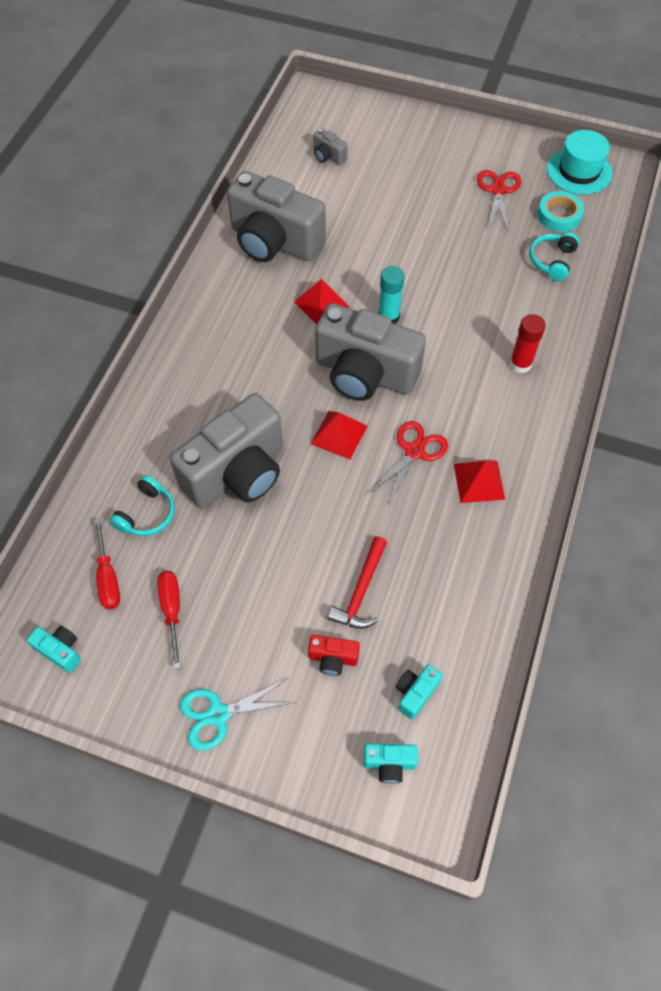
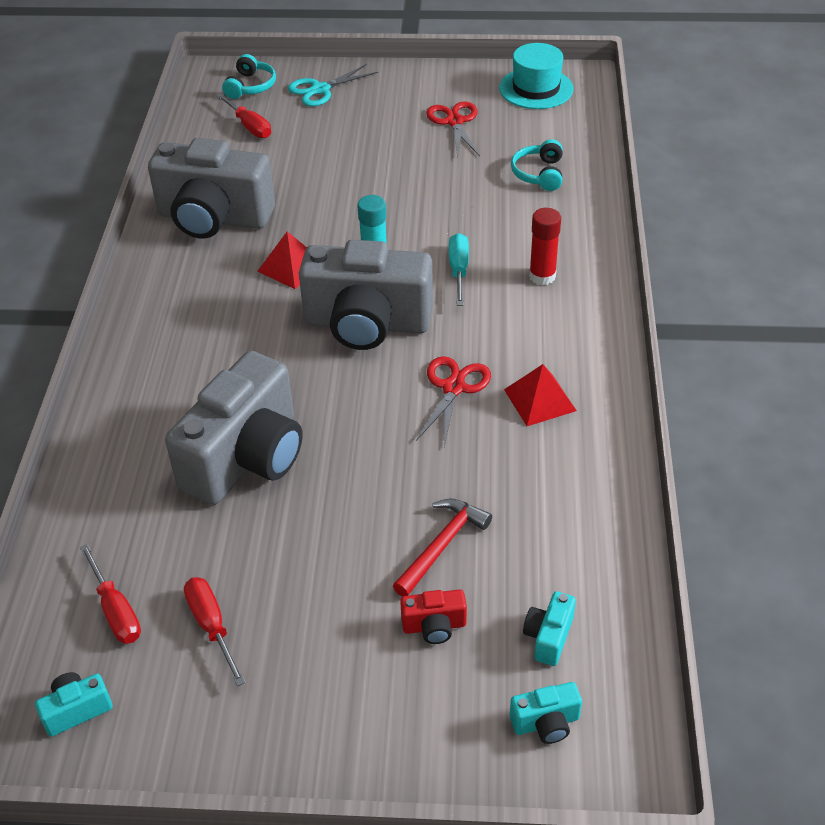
camera: 15 degrees left, 15 degrees down
(60, 651) = (77, 710): turquoise camera -> turquoise camera turned 45 degrees counterclockwise
(147, 514) = (145, 528): turquoise headphones -> turquoise headphones (250, 86)
(218, 714) = (311, 727): turquoise scissors -> turquoise scissors (320, 90)
(328, 156) = (249, 126): grey camera -> red screwdriver
(339, 435) = (358, 391): red pyramid -> none
(360, 591) = (442, 545): red hammer -> red hammer turned 150 degrees counterclockwise
(454, 341) = (458, 270): none -> turquoise screwdriver
(559, 215) = (530, 132): turquoise tape -> none

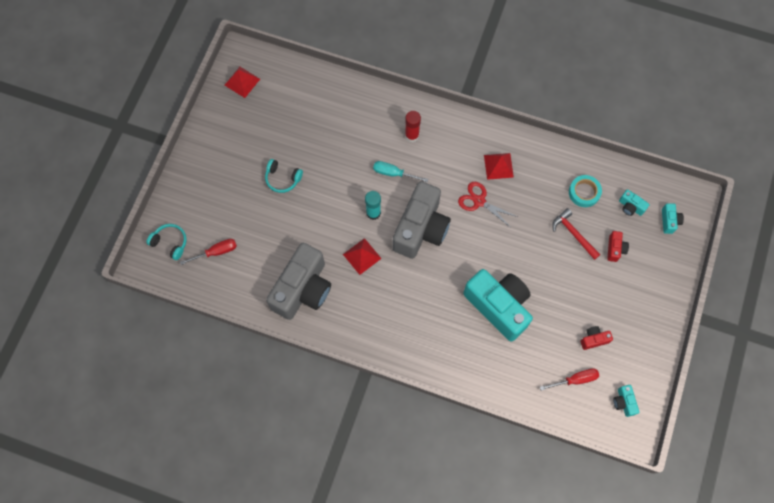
camera: 75 degrees left, 25 degrees up
(212, 626) = (593, 339): red screwdriver -> red camera
(247, 458) = (498, 306): grey camera -> turquoise camera
(320, 90) = (192, 202): turquoise scissors -> none
(454, 122) = (258, 136): red scissors -> none
(536, 88) = (242, 82): turquoise hat -> red pyramid
(539, 174) = (326, 108): turquoise headphones -> turquoise headphones (282, 179)
(545, 545) = (584, 192): none -> turquoise tape

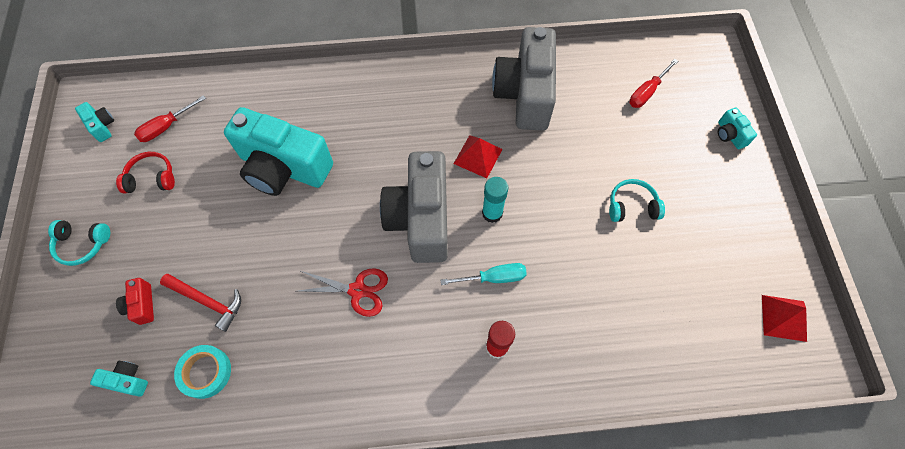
camera: 155 degrees right, 5 degrees down
(170, 243) = (703, 81): turquoise headphones -> turquoise headphones (82, 244)
(498, 166) = (349, 357): red pyramid -> none
(593, 339) = (151, 178): red camera -> red headphones
(669, 221) = (62, 384): turquoise camera -> turquoise camera (729, 135)

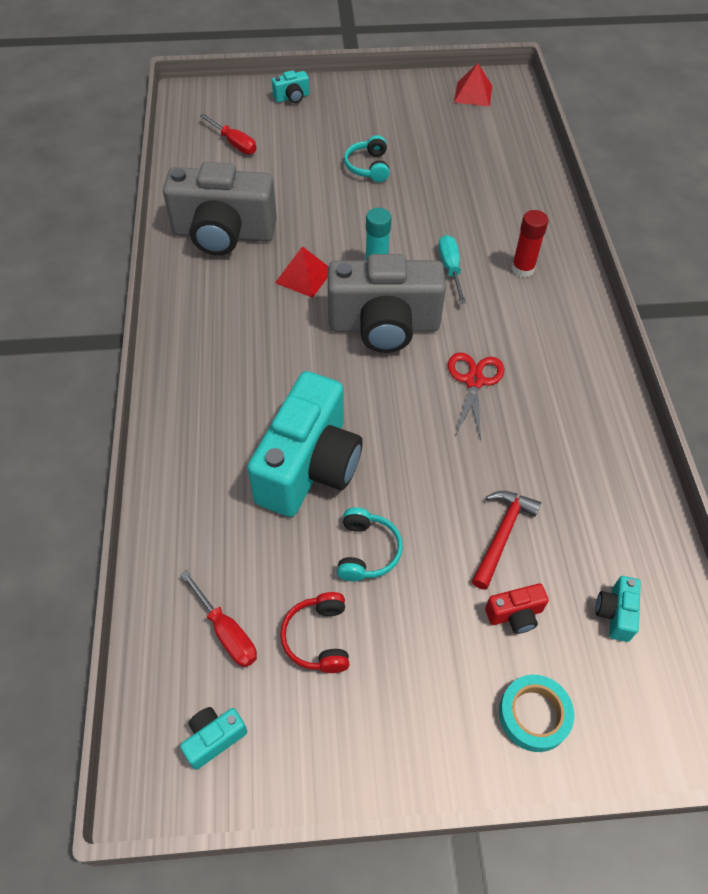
camera: 90 degrees left, 10 degrees down
(82, 244) = (429, 720): turquoise headphones -> turquoise headphones (367, 551)
(205, 372) = (590, 525): turquoise tape -> turquoise tape (534, 715)

